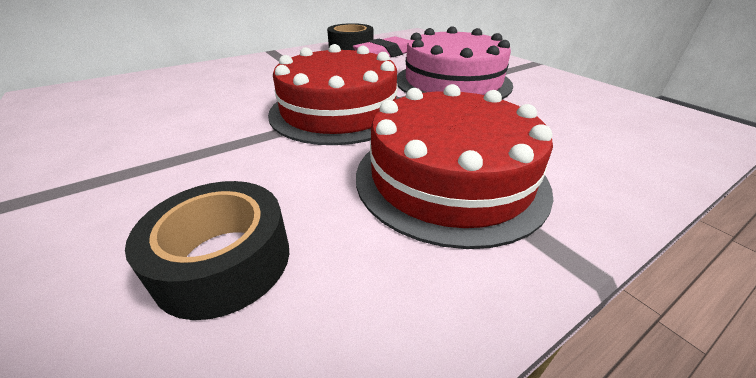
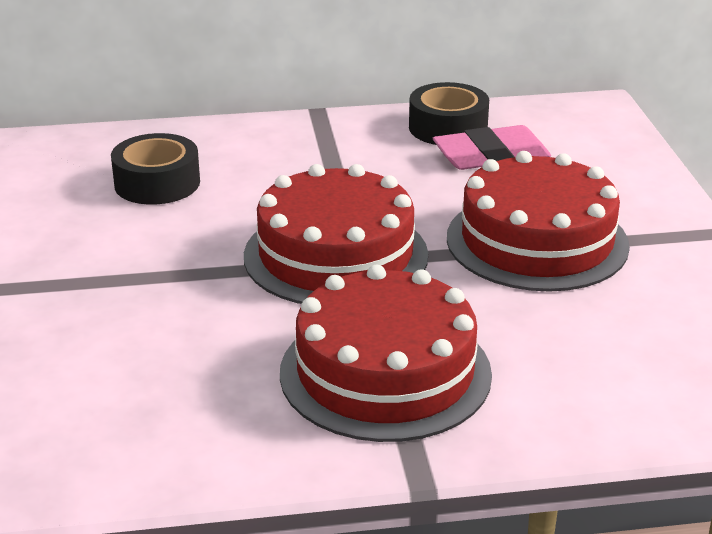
camera: 25 degrees right, 5 degrees down
(224, 261) = (142, 384): black tape -> black tape (157, 183)
(452, 82) = (537, 241): pink cake -> red cake

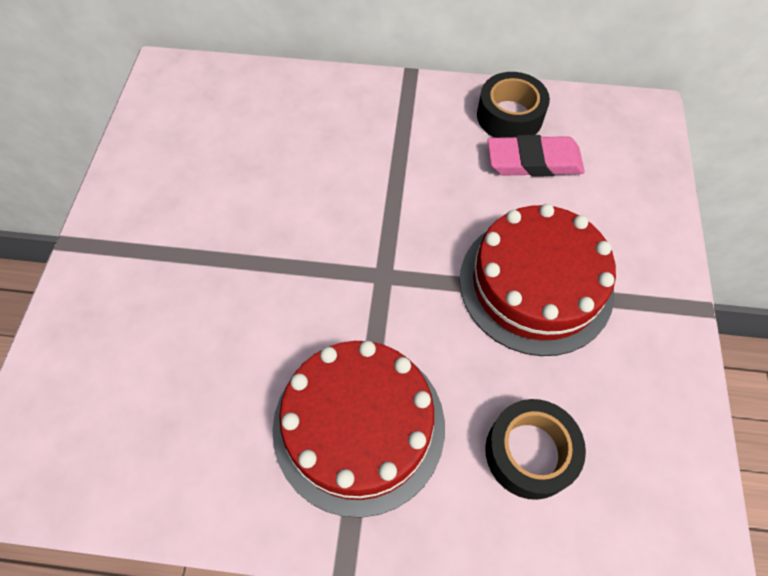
camera: 15 degrees right, 30 degrees up
(157, 183) = (258, 142): black tape -> black tape (529, 452)
(336, 255) = (367, 265): red cake -> none

